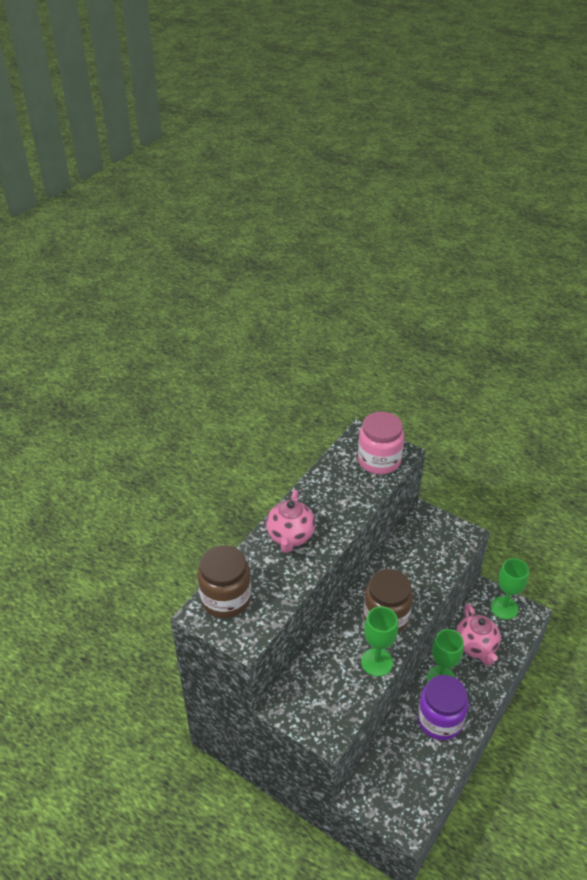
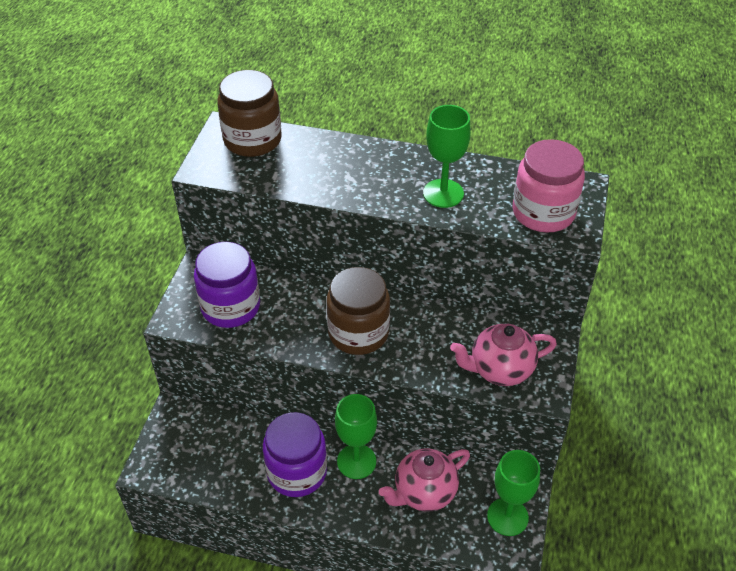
camera: 70 degrees right, 5 degrees up
(290, 537) = (364, 165): pink teapot -> pink teapot (500, 370)
(330, 693) = (230, 307): none -> purple jar
(376, 662) = (288, 338): green goblet -> green goblet (443, 193)

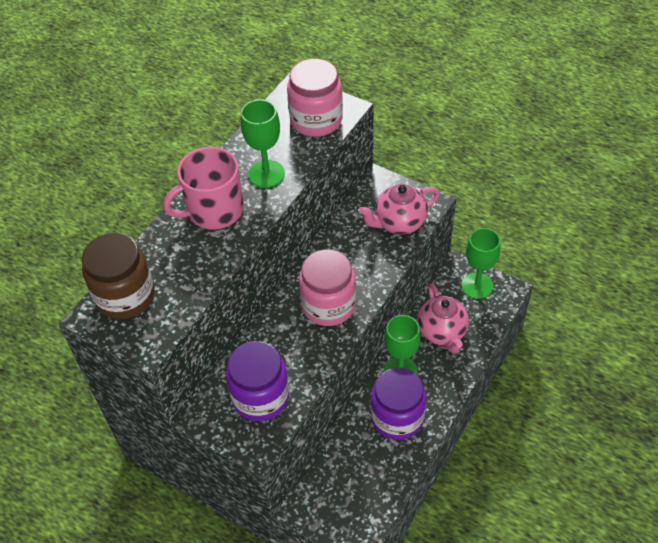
camera: 70 degrees left, 5 degrees up
(358, 333) = (328, 305): brown jar -> pink jar
(376, 168) = (214, 210): none -> pink mug
(500, 370) = (399, 223): pink teapot -> pink teapot turned 60 degrees clockwise

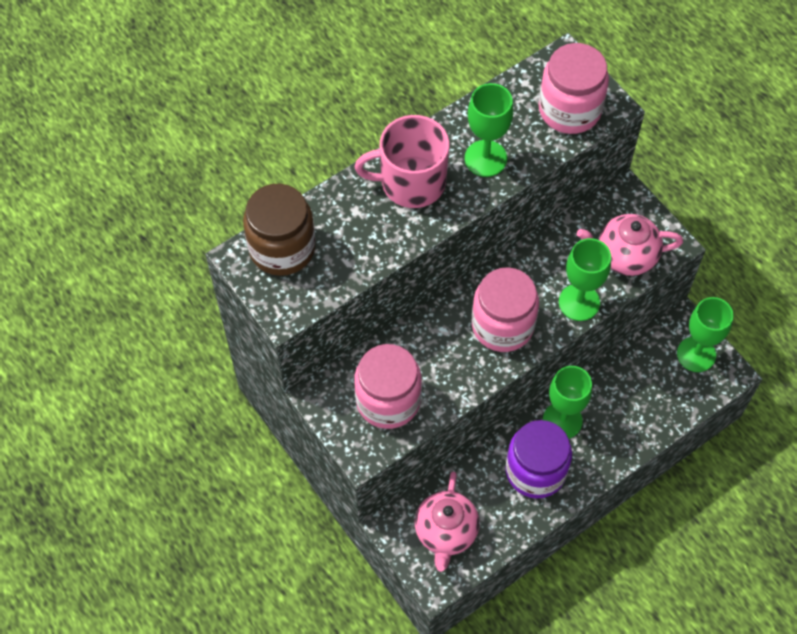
camera: 20 degrees right, 10 degrees up
(260, 397) = (388, 400): purple jar -> pink jar
(380, 267) = (579, 302): none -> green goblet
(442, 332) = (630, 394): pink teapot -> pink teapot (446, 532)

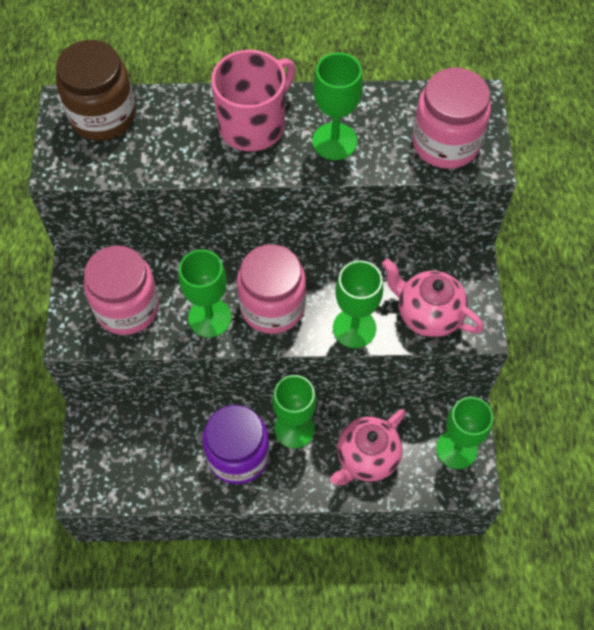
camera: 35 degrees right, 0 degrees up
(411, 182) = (253, 124): pink mug -> pink mug turned 105 degrees clockwise
(446, 532) = (125, 455): pink teapot -> pink teapot (366, 458)
(461, 366) = (209, 318): none -> green goblet

